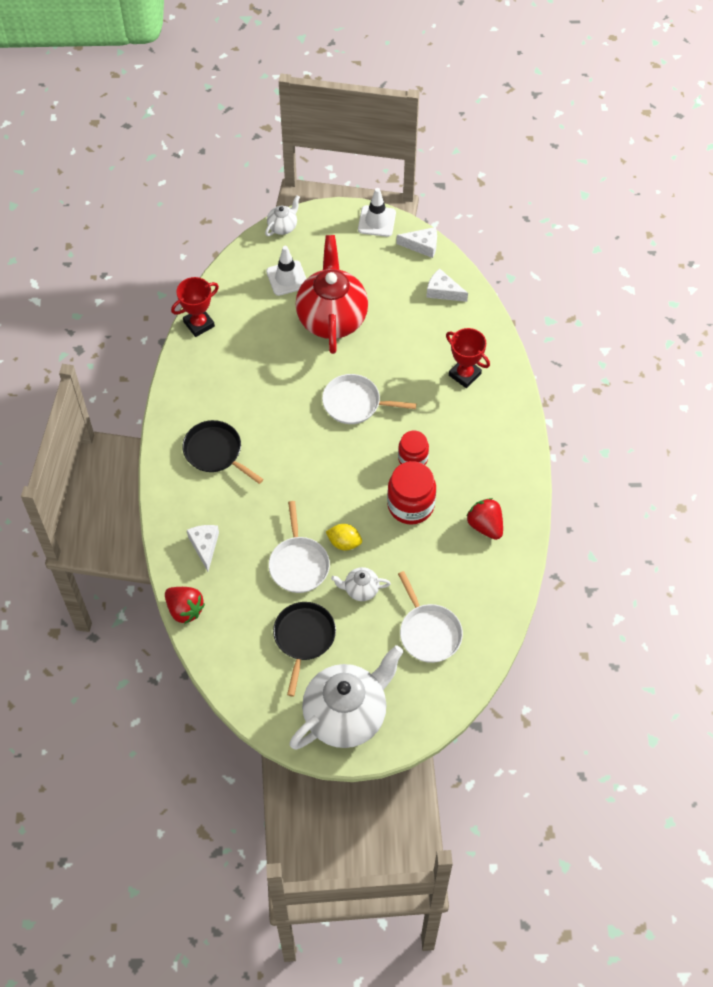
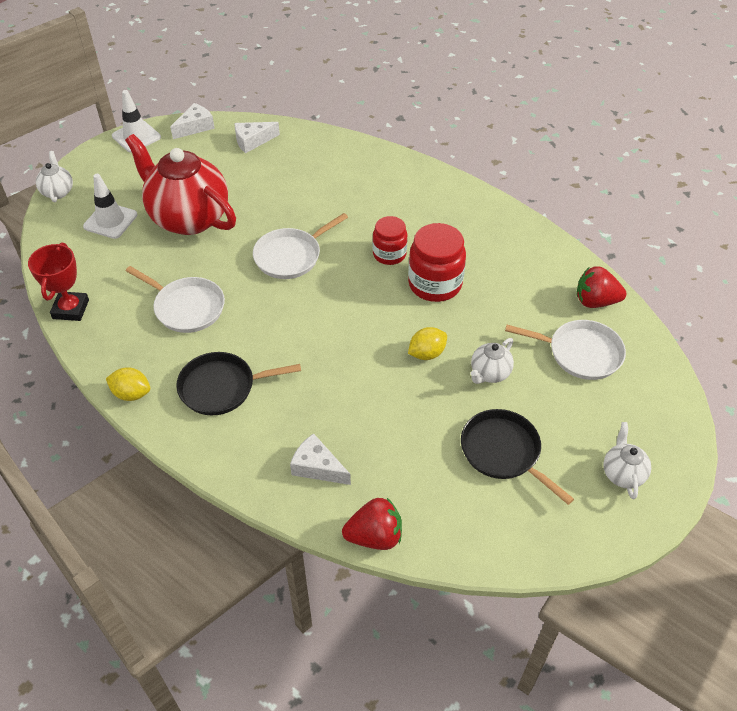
camera: 50 degrees left, 10 degrees down
(169, 410) = (131, 394): none -> yellow lemon
(299, 564) = (416, 402): white pan -> white pan (187, 307)
(346, 715) = (622, 473): white teapot -> white teapot, size x0.44
(464, 374) = (345, 176): red trophy -> none
(485, 525) = (504, 250): red strawberry -> red strawberry (595, 301)

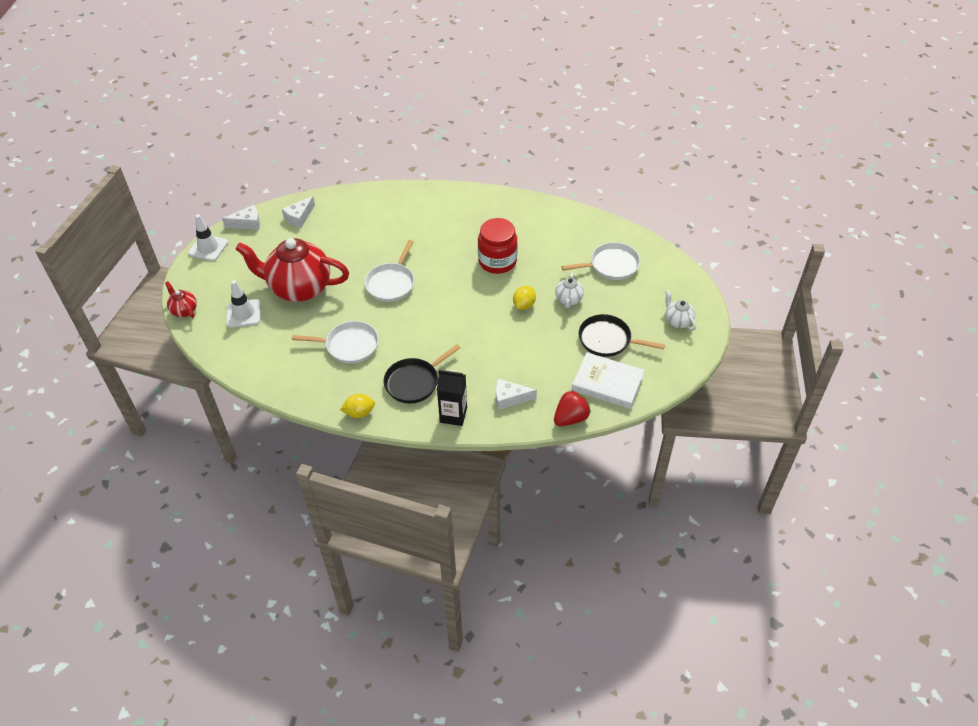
camera: 30 degrees left, 0 degrees up
(58, 192) = (184, 310): white teapot -> red teapot
(71, 309) = (269, 382): red trophy -> none
(195, 127) = (247, 223): white cheese -> white cheese turned 60 degrees clockwise
(233, 453) = (453, 415): none -> black carton
(389, 254) = (454, 255): red jar -> none
(459, 513) = (607, 383): none -> white book
(595, 301) = (599, 231): red strawberry -> none

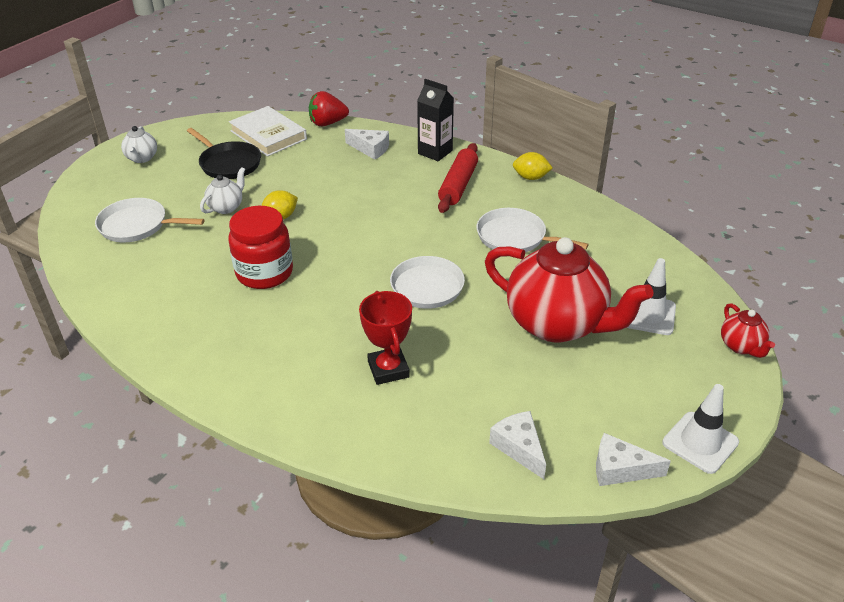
camera: 155 degrees left, 10 degrees down
(299, 217) = (519, 448): white cheese -> white cheese turned 90 degrees counterclockwise
(384, 231) = (388, 369): none -> red trophy
(414, 382) = (458, 185): black pan -> red rolling pin

